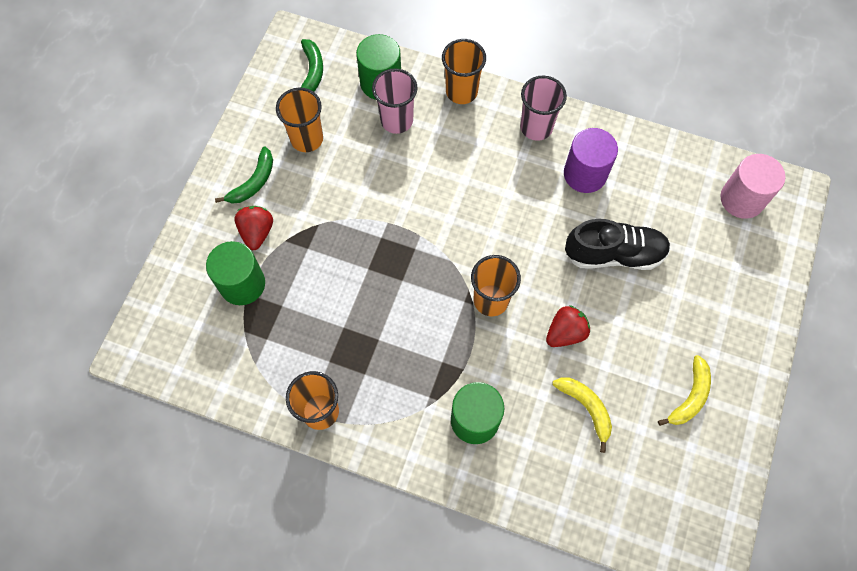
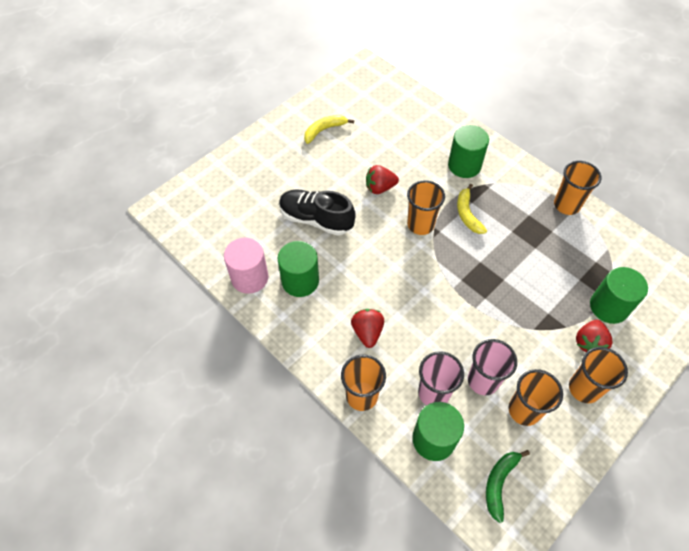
camera: 155 degrees left, 10 degrees down
(253, 182) = (584, 388): green banana -> orange cup
(486, 150) = (367, 332): none -> red strawberry
(536, 127) = (315, 334): pink cup -> pink cup (483, 381)
(585, 174) = (300, 281): purple cylinder -> green cylinder
(586, 408) = (391, 147): yellow banana -> yellow banana (467, 214)
(742, 199) = (200, 218): pink cylinder -> pink cylinder (249, 277)

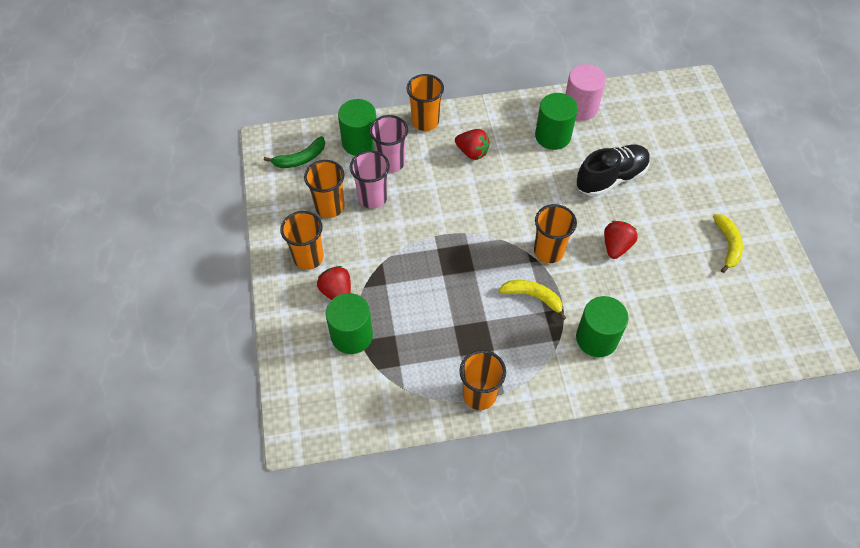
camera: 125 degrees right, 0 degrees up
(499, 483) = (300, 159): green banana -> green banana turned 90 degrees clockwise

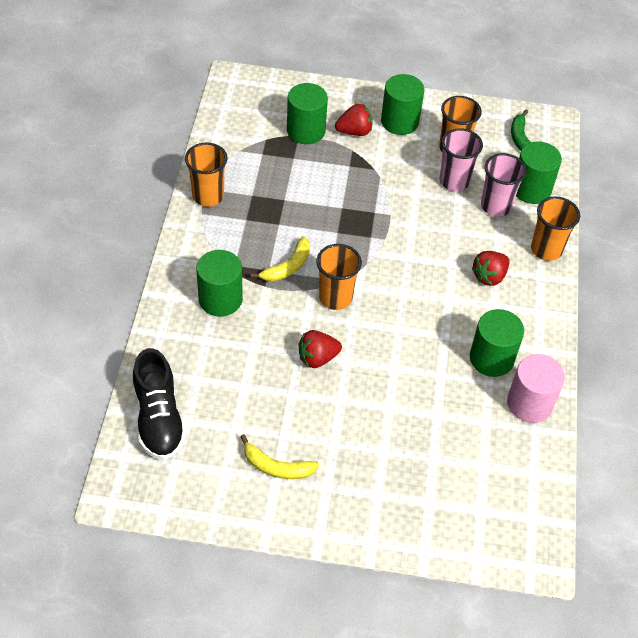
camera: 105 degrees right, 5 degrees down
(308, 258) = (399, 121): orange cup -> green cylinder
(611, 178) = (410, 391): black shoe -> black shoe (159, 418)
(616, 246) = (317, 358): red strawberry -> red strawberry turned 120 degrees clockwise

